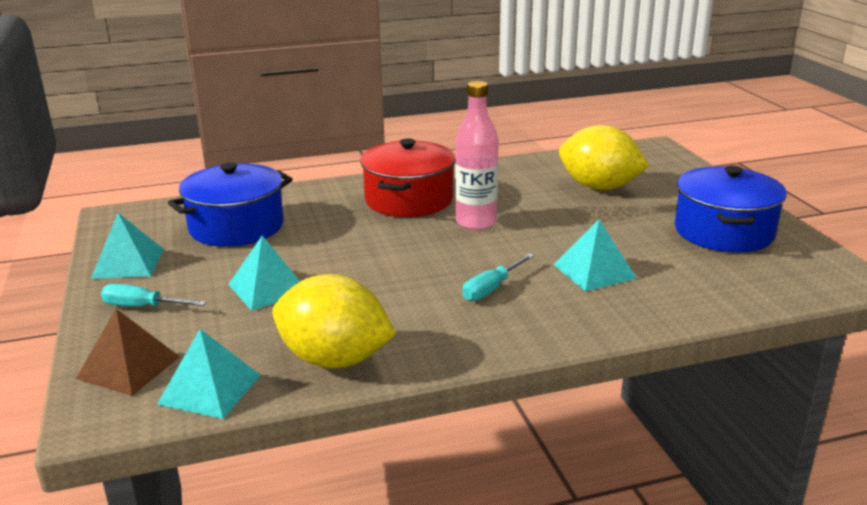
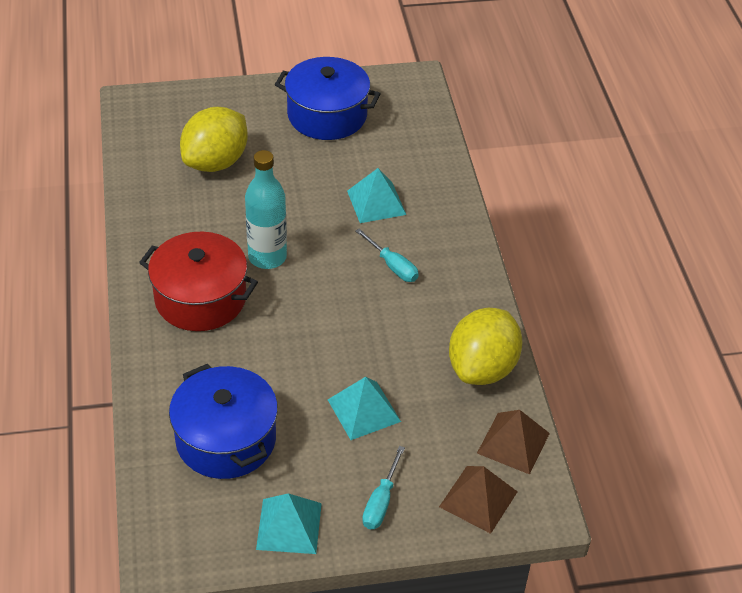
camera: 85 degrees left, 20 degrees up
(210, 389) = (513, 443): turquoise pyramid -> brown pyramid
(476, 222) = (267, 257): pink bottle -> turquoise bottle

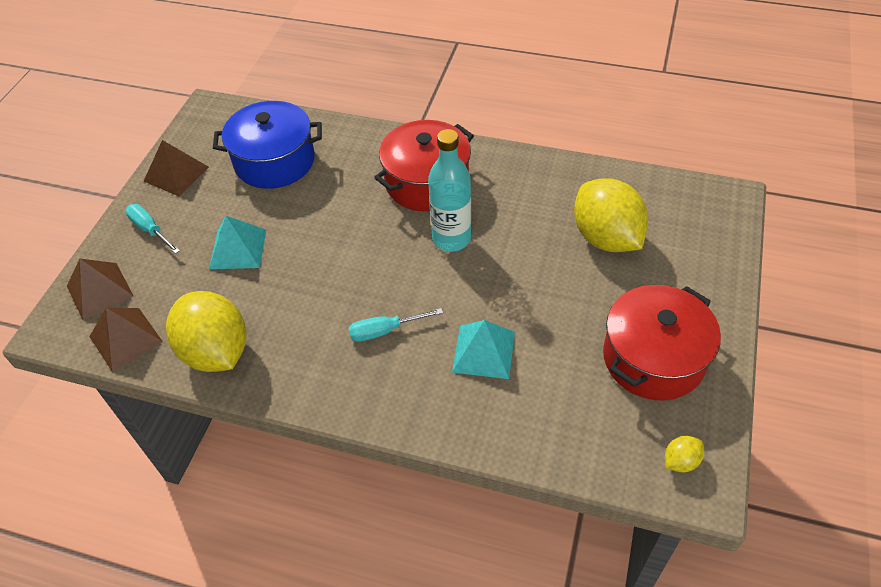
camera: 120 degrees right, 5 degrees up
(289, 526) = (176, 174): turquoise pyramid -> brown pyramid
(327, 115) = (653, 358): blue pot -> red pot
(403, 90) = (680, 461): none -> yellow lemon

